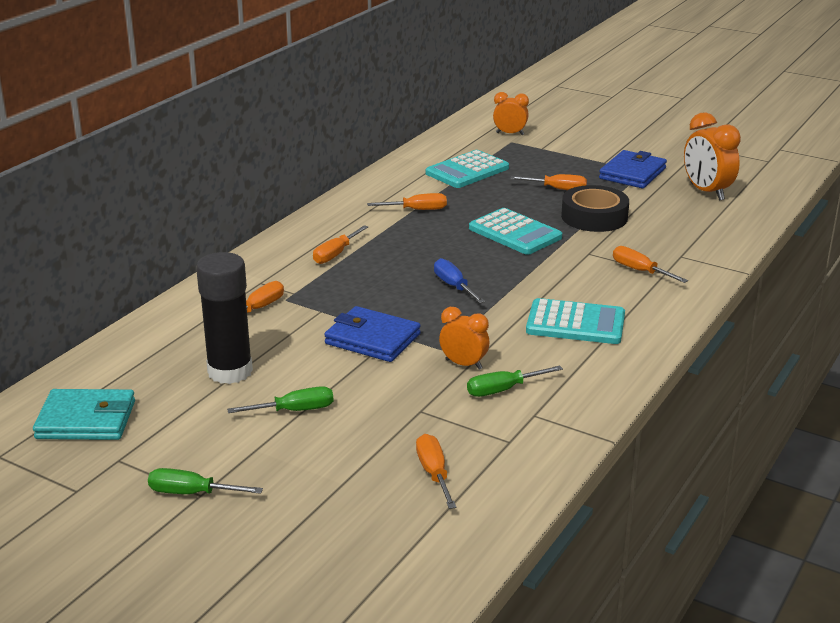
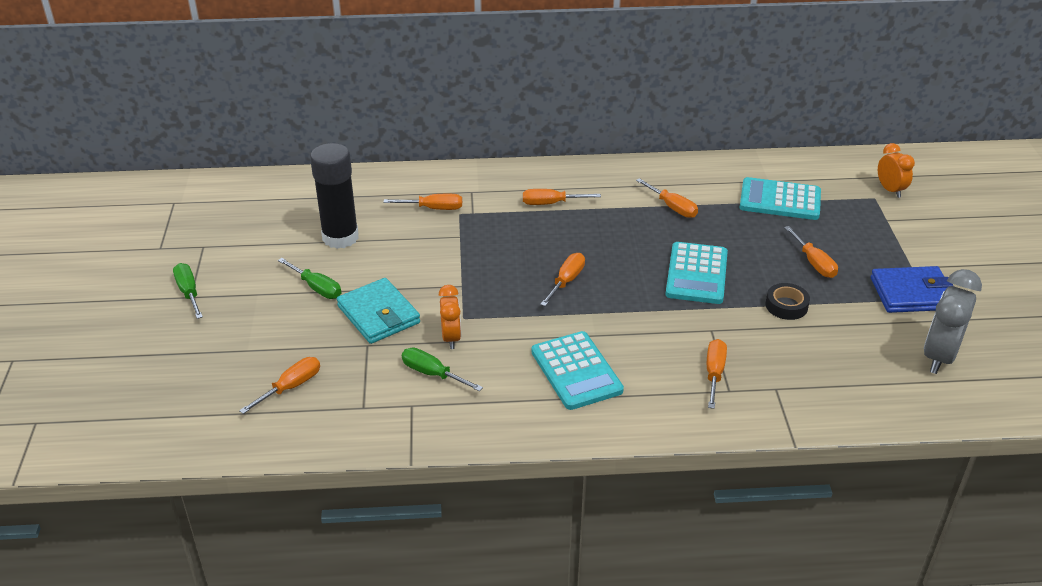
camera: 55 degrees right, 10 degrees up
(86, 420) = (235, 212): turquoise wallet -> turquoise wallet (378, 314)
(372, 339) = (444, 278): blue wallet -> none
(454, 286) = (566, 281): blue screwdriver -> orange screwdriver
(594, 217) = (786, 306): black tape -> black tape, size x0.58
(706, 192) = (939, 356): orange clock -> grey clock

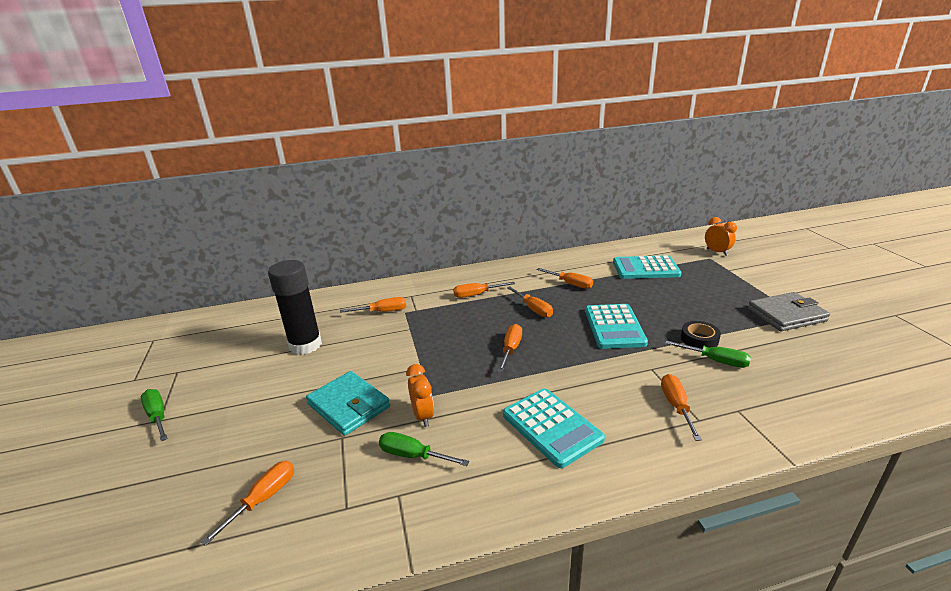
camera: 10 degrees left, 10 degrees down
(316, 288) = (286, 391): green screwdriver -> green screwdriver (715, 361)
(814, 263) = (698, 305): orange screwdriver -> orange screwdriver (533, 309)
(912, 293) = (786, 315): blue wallet -> grey wallet
(939, 356) = (847, 358): grey clock -> none

